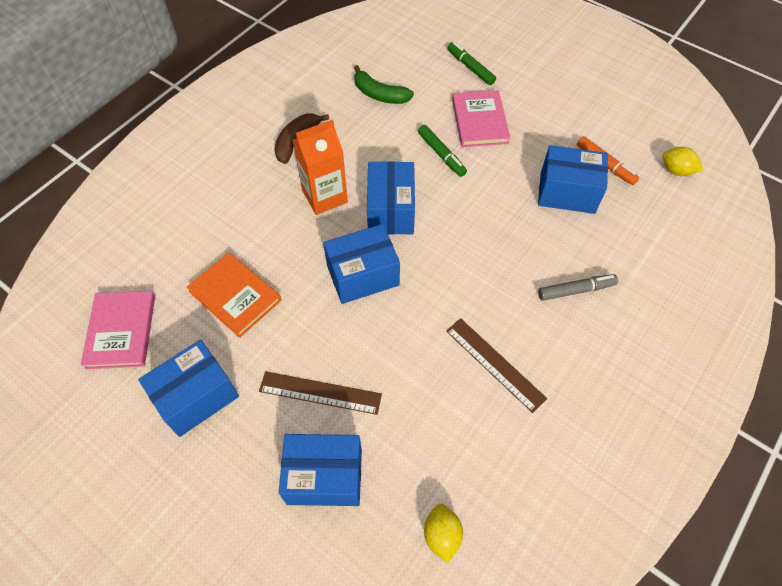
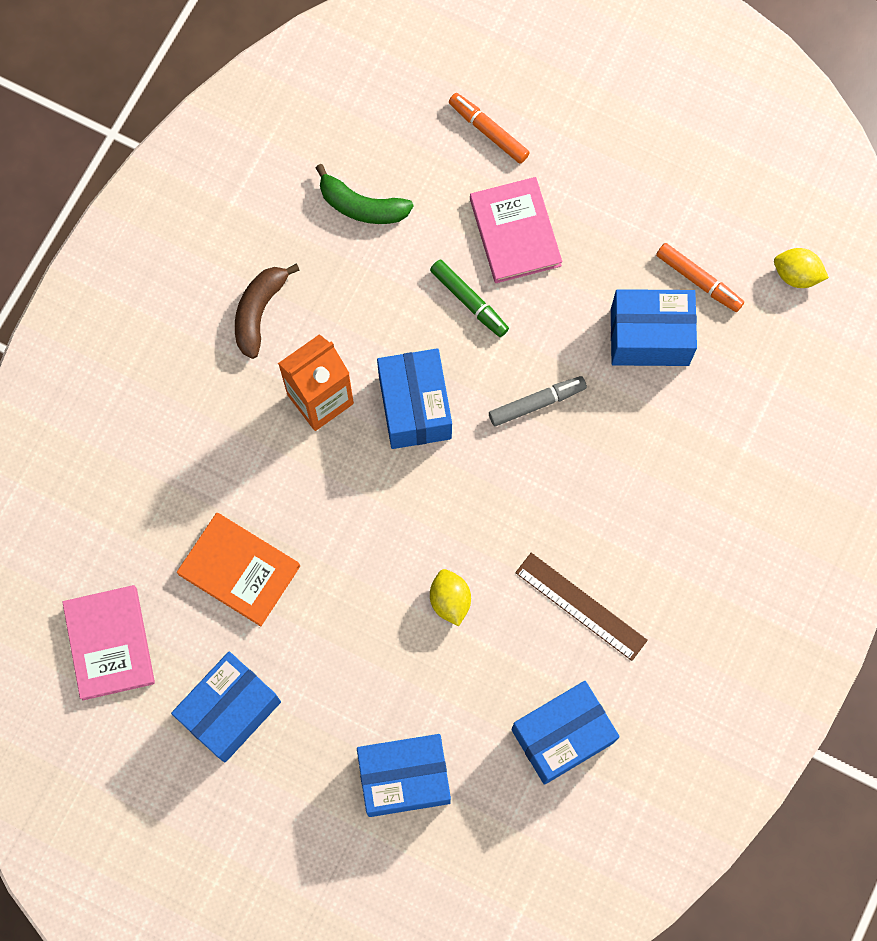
camera: 10 degrees left, 15 degrees up
(320, 392) = (377, 679): brown ruler -> none
(363, 275) = (396, 512): blue box -> blue box (562, 736)
(442, 535) = (546, 818): yellow lemon -> yellow lemon (450, 600)
(470, 67) = (488, 131): green marker -> orange marker
(576, 290) = (671, 487): grey marker -> grey marker (537, 403)

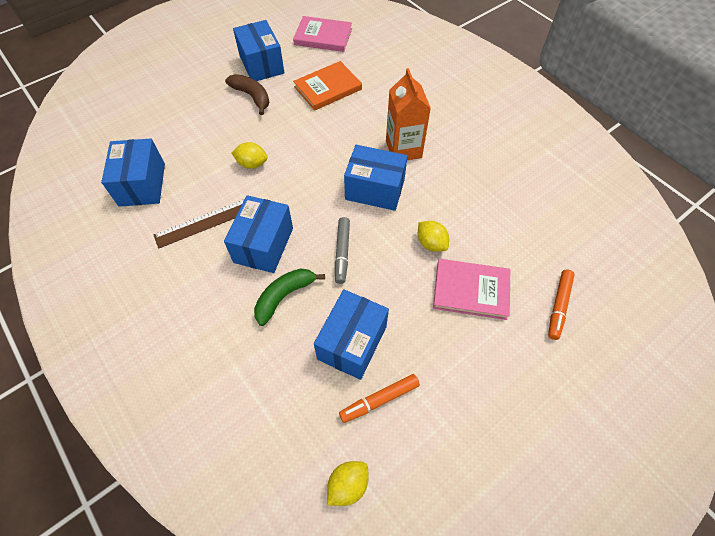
camera: 115 degrees right, 15 degrees down
(259, 312) = (471, 140): brown banana -> brown banana (252, 96)
(361, 206) = (523, 211): green banana -> green banana (284, 296)
(404, 778) = (178, 113): blue box -> blue box (264, 245)
(469, 301) = (431, 243): green marker -> yellow lemon
(488, 131) = (558, 306): orange marker -> orange marker turned 135 degrees clockwise

